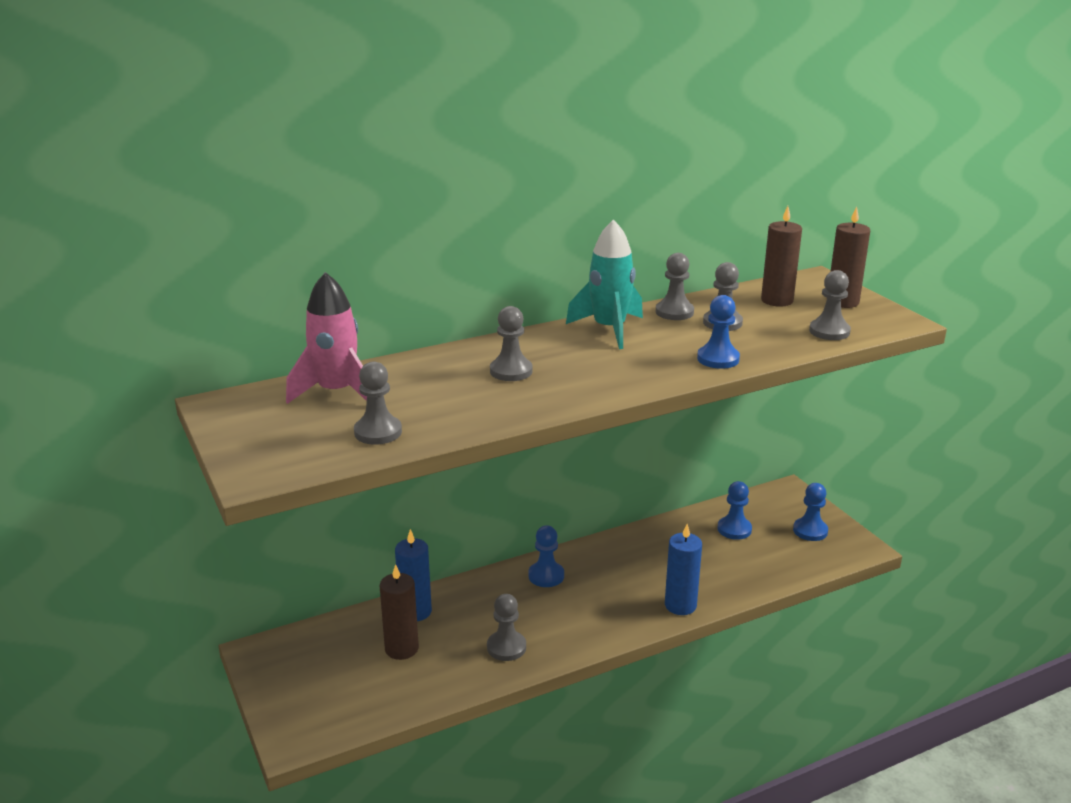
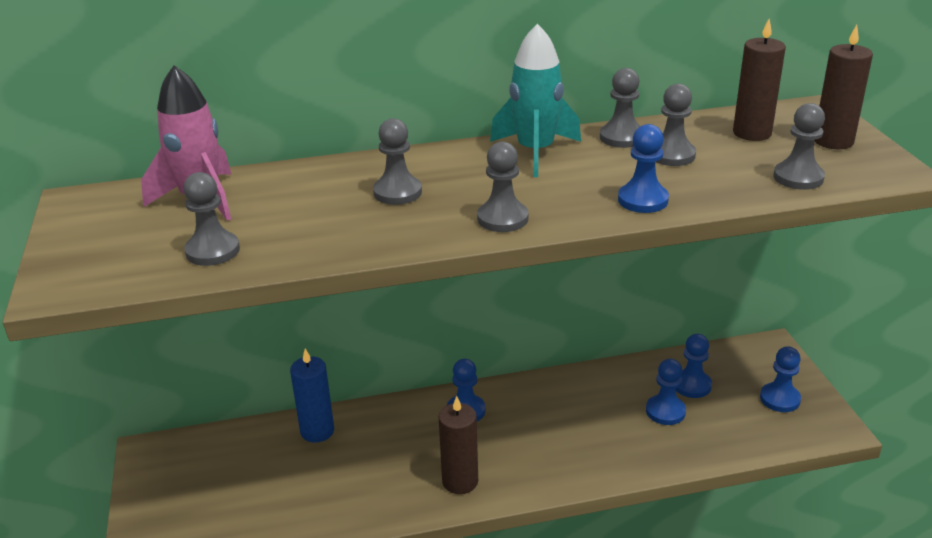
camera: 15 degrees right, 5 degrees up
(401, 649) = (287, 471): brown candle -> brown candle (460, 481)
(506, 647) = (393, 487): grey pawn -> grey pawn (502, 219)
(680, 605) = (598, 467): blue candle -> none
(720, 553) = (665, 411): none -> blue pawn

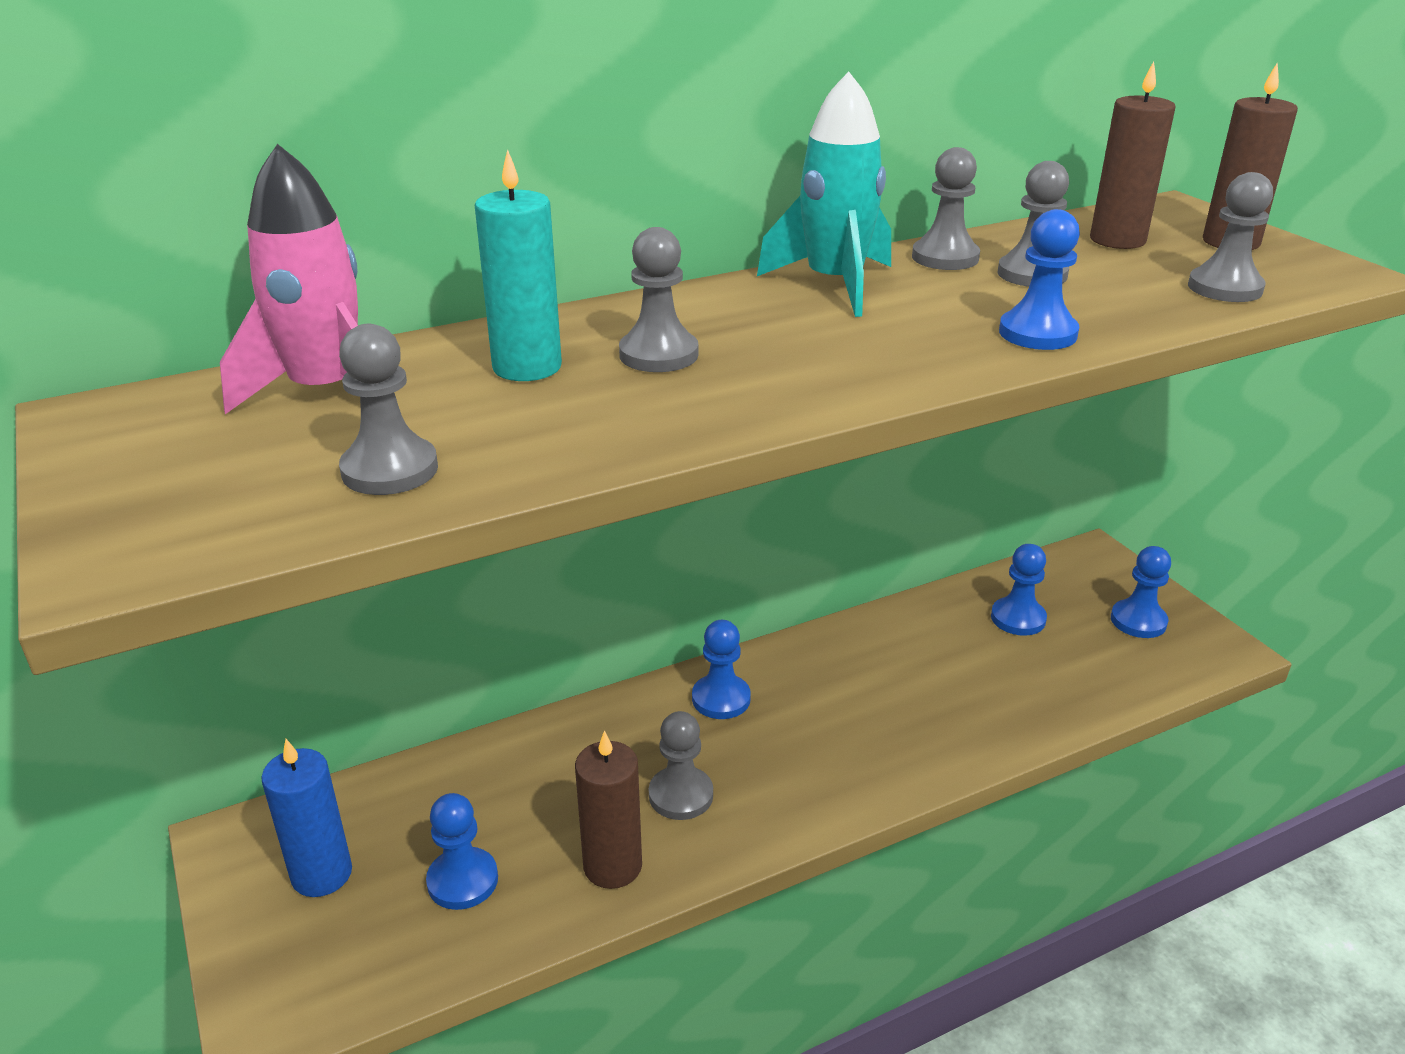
camera: 15 degrees left, 0 degrees up
(317, 193) = (527, 367): none -> turquoise candle
(317, 431) = (504, 764): blue candle -> blue candle (322, 874)
(460, 481) = (753, 806): brown candle -> brown candle (612, 866)
(502, 219) = (849, 376): grey pawn -> grey pawn (681, 795)
(665, 411) = (999, 659): blue pawn -> blue pawn (462, 881)

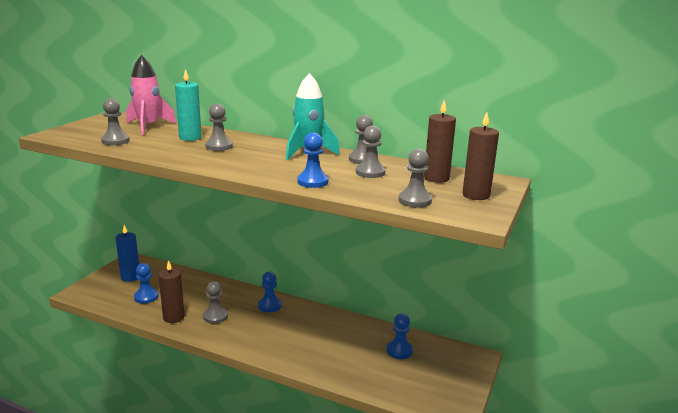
camera: 50 degrees right, 10 degrees down
(1138, 621) = (442, 382): blue pawn -> none

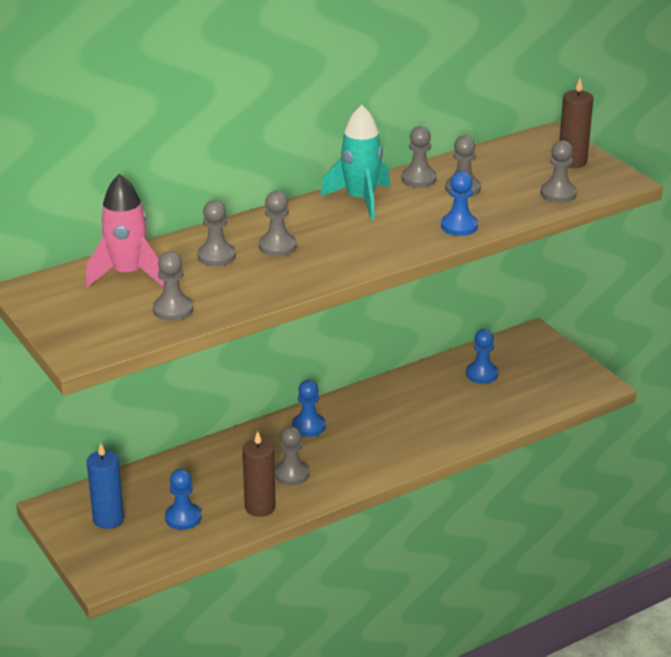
camera: 55 degrees left, 10 degrees up
(190, 137) = (216, 256): turquoise candle -> grey pawn
(436, 178) = (512, 162): brown candle -> none

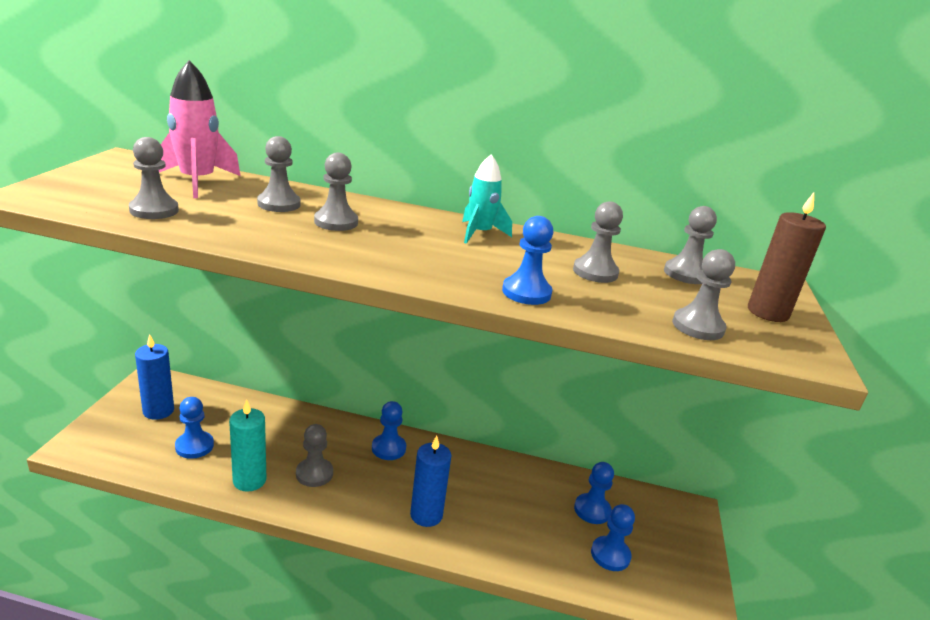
camera: 40 degrees right, 5 degrees down
(260, 507) = (249, 480): brown candle -> turquoise candle
(360, 200) = (480, 233): turquoise rocket -> turquoise rocket, size x0.66
(396, 445) = (426, 515): none -> blue candle
(418, 179) = (566, 247): grey pawn -> grey pawn (685, 274)
(523, 392) = (610, 555): none -> blue pawn

